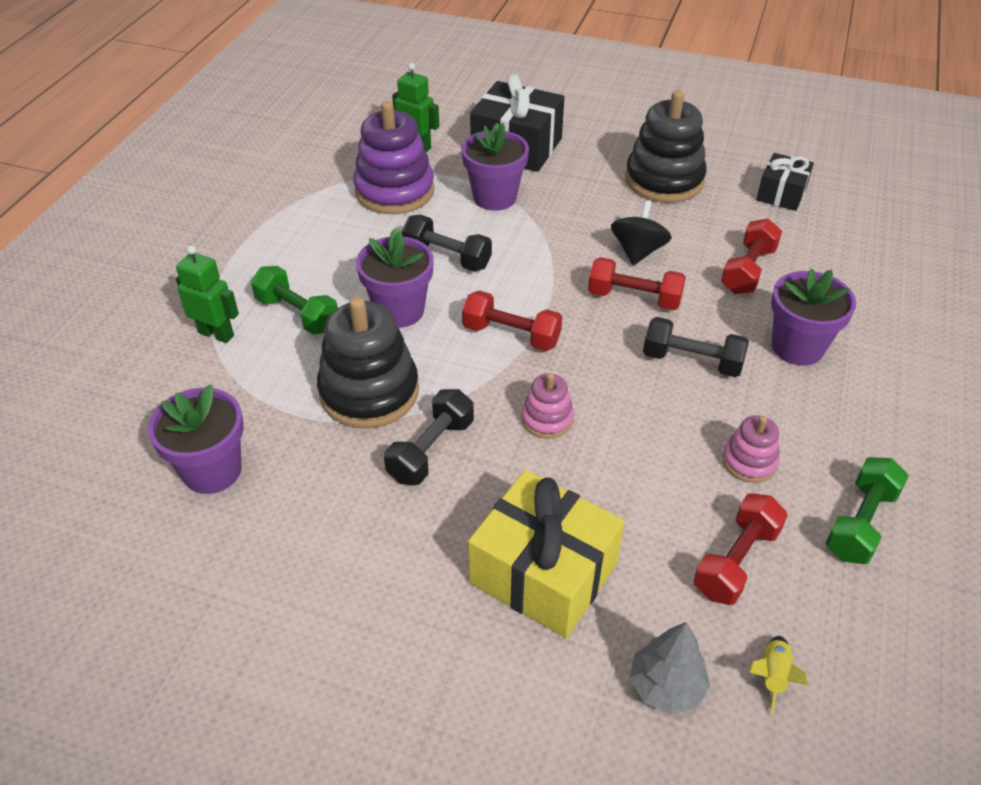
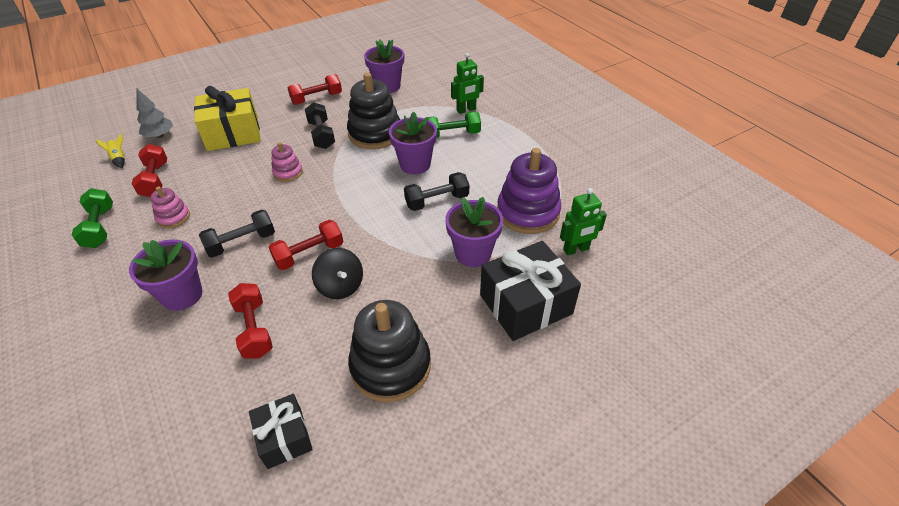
camera: 130 degrees right, 0 degrees up
(511, 335) = (349, 191): red dumbbell -> red dumbbell (317, 98)

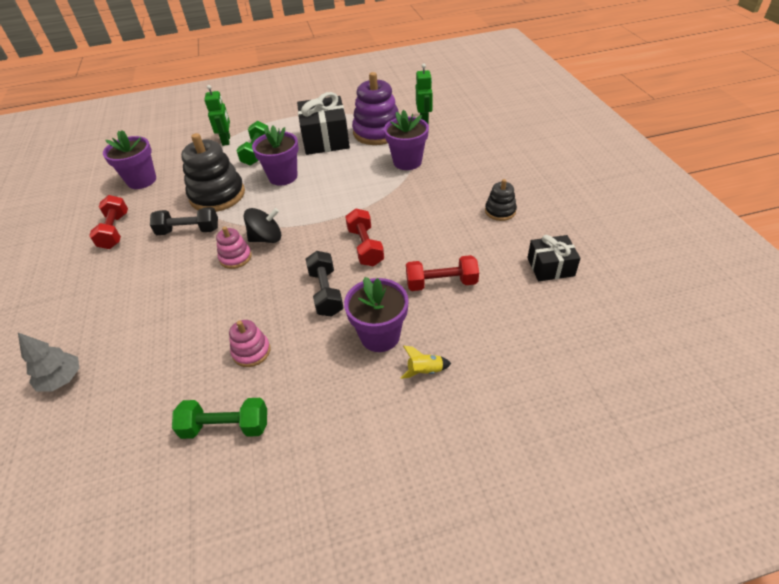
camera: 70 degrees left, 0 degrees up
(119, 159) = (82, 424): yellow rocket -> yellow rocket (425, 371)
(155, 180) = (164, 375): red dumbbell -> none
(233, 133) = (123, 303): yellow gift -> none
(340, 286) = (412, 230): black spinning top -> black spinning top (266, 238)
(391, 366) = (500, 211): black stacking toy -> black stacking toy, size x0.51
(437, 201) = (339, 171): black dumbbell -> none
(525, 304) = (464, 148): black gift -> black gift (325, 139)

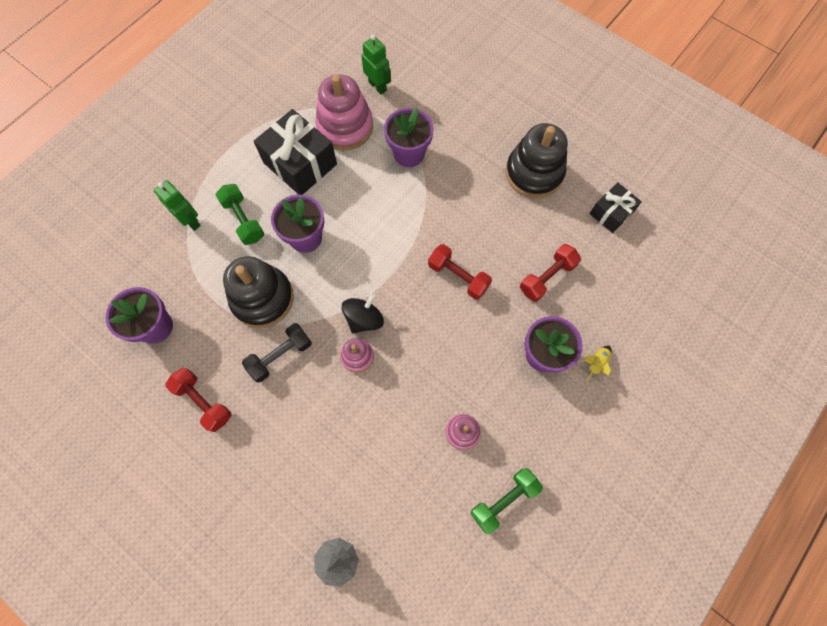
camera: 40 degrees left, 25 degrees up
(326, 293) = (468, 342): black dumbbell -> none
(377, 132) = (345, 127): purple stacking toy -> pink stacking toy
(500, 211) = (534, 173): black stacking toy -> black stacking toy, size x1.96

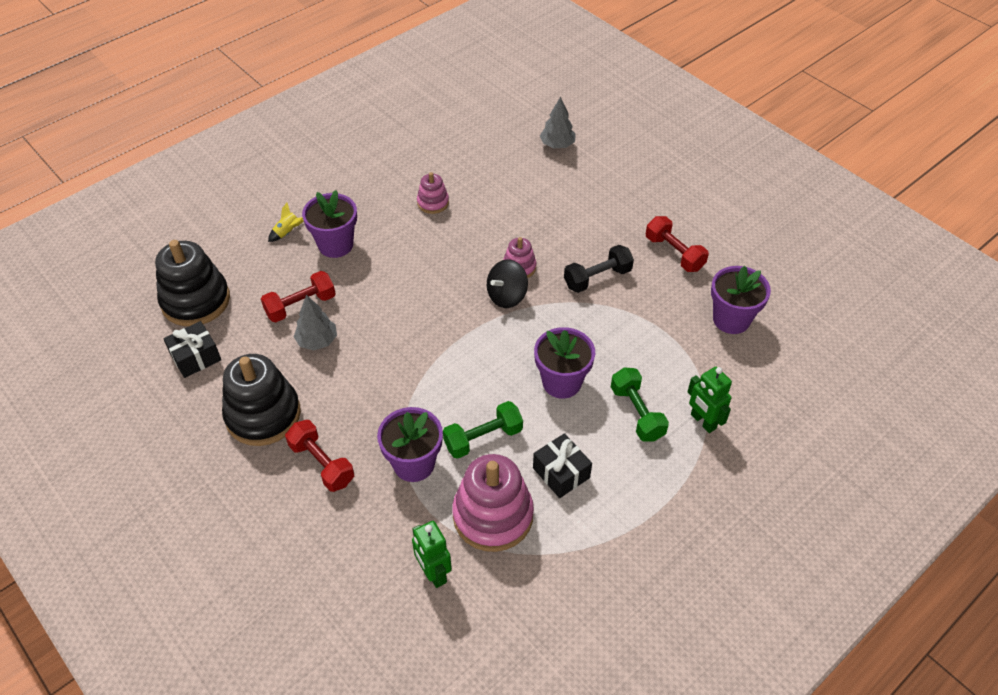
camera: 170 degrees left, 20 degrees down
(262, 298) = (615, 329): black stacking toy -> black stacking toy (196, 301)
(300, 163) = (561, 473): black gift -> black gift, size x0.58
(458, 276) = (396, 320): red dumbbell -> red dumbbell (322, 463)
(504, 500) = (412, 159): green dumbbell -> green dumbbell (483, 438)
(518, 244) = (317, 341): none -> grey tree

